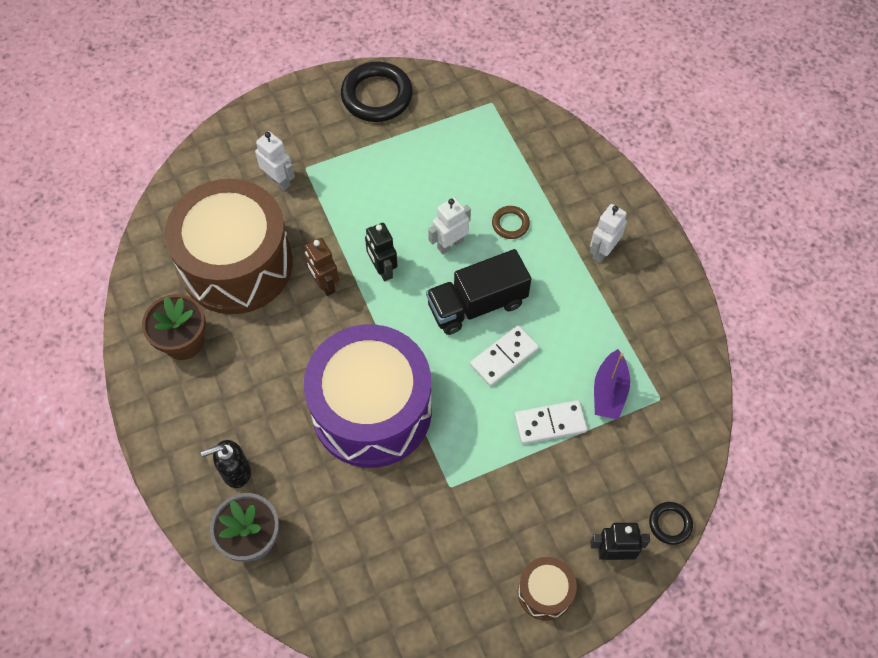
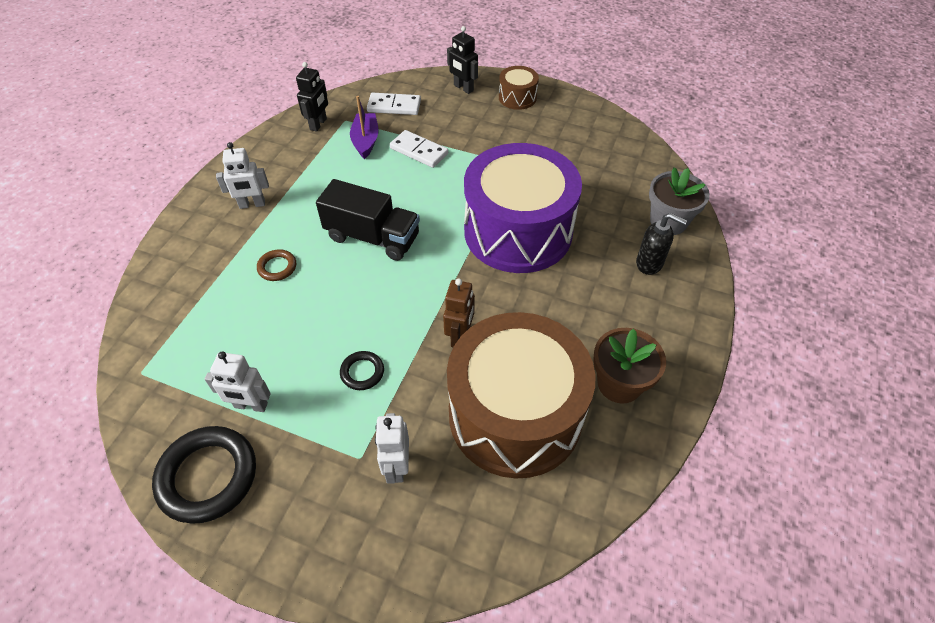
camera: 135 degrees left, 10 degrees down
(382, 269) = (404, 311): black robot -> black robot (318, 124)
(450, 244) = (335, 288): white robot -> white robot (251, 405)
(504, 357) = (398, 197): white domino -> white domino (394, 106)
(609, 392) = (365, 141): purple boat -> purple boat turned 60 degrees counterclockwise
(670, 524) = (420, 79): black ring -> black ring (362, 372)

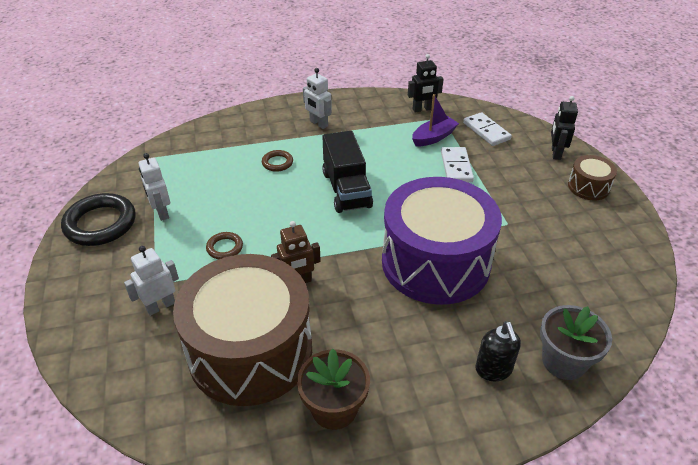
camera: 55 degrees right, 10 degrees down
(362, 372) = (225, 248): black ring -> brown ring

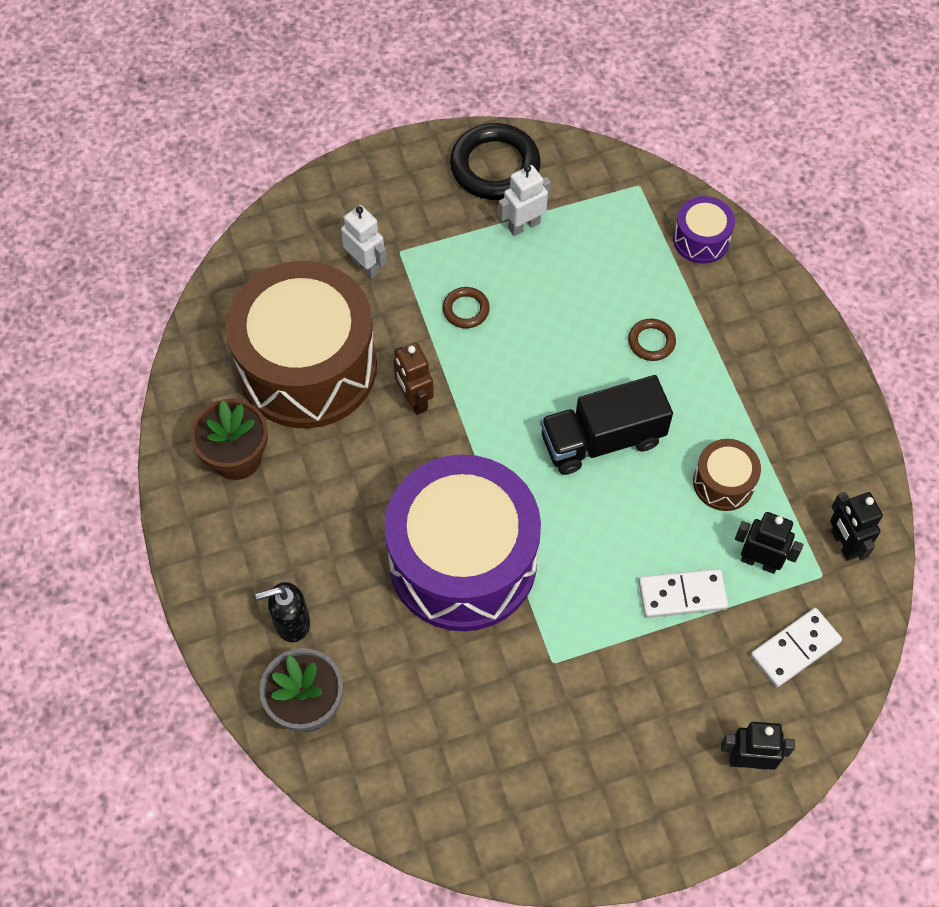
camera: 85 degrees right, 20 degrees up
(207, 136) = (701, 239): none -> purple drum
(318, 124) = (765, 385): white robot -> none
(433, 137) = (759, 562): purple boat -> black robot
(588, 187) = (660, 800): brown drum -> brown drum (723, 483)

